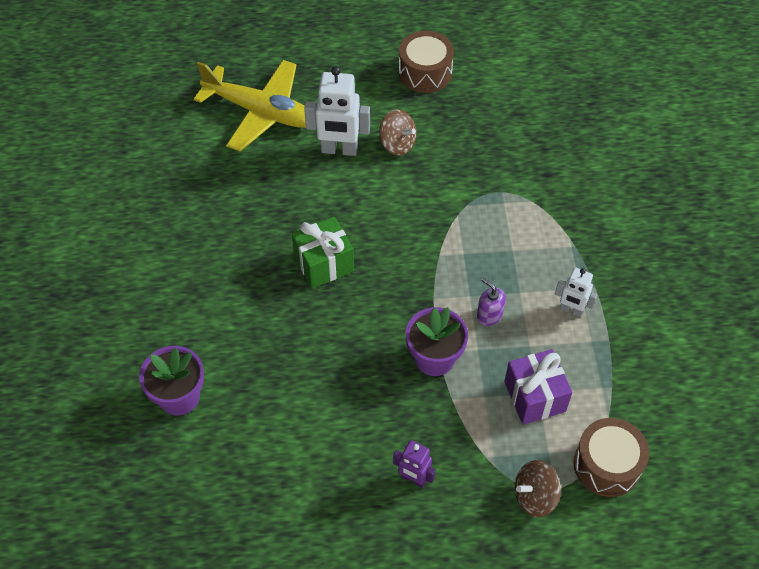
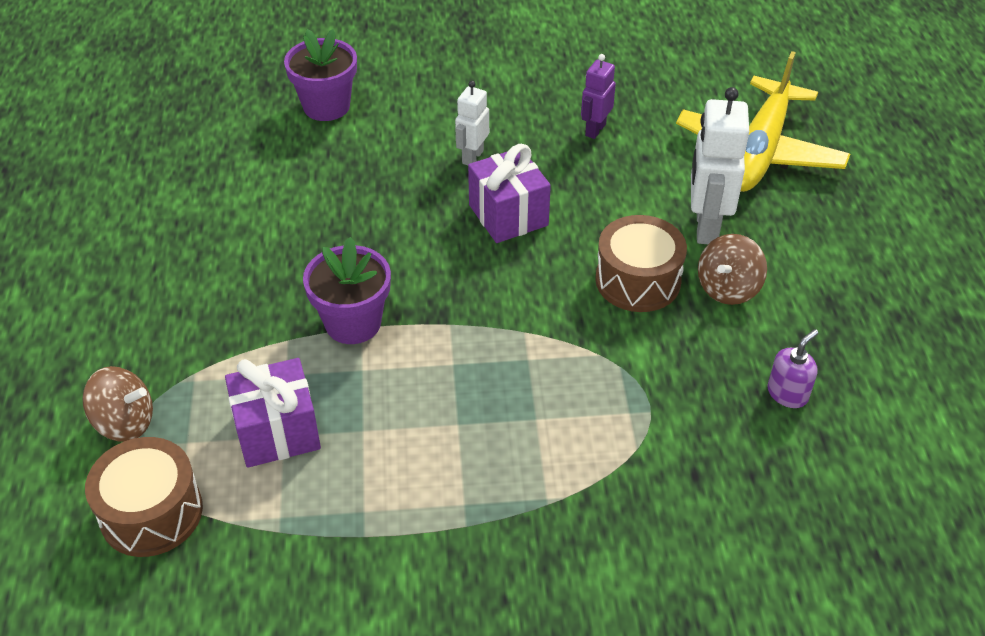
camera: 90 degrees right, 10 degrees down
(324, 263) = (508, 215): green gift -> purple gift
(413, 479) = (180, 299): purple robot -> purple robot (595, 130)
(425, 72) = (885, 322): brown drum -> brown drum (638, 280)
(489, 315) = (419, 385): purple soap dispenser -> purple soap dispenser (787, 393)
(535, 496) = (125, 422): brown spinning top -> brown spinning top turned 120 degrees clockwise
(571, 310) = (423, 488): white robot -> white robot (472, 157)

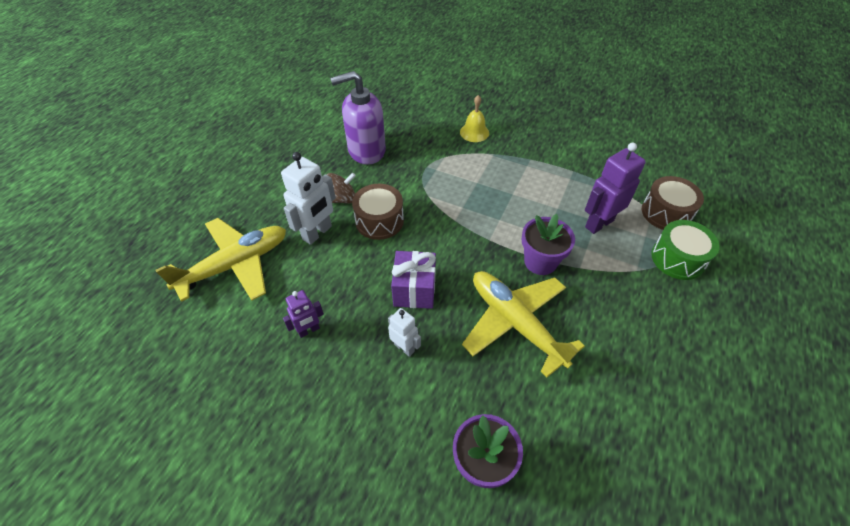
camera: 150 degrees left, 5 degrees up
(125, 422) = (677, 259): brown spinning top -> green drum
(277, 432) = (599, 223): purple gift -> purple robot
(352, 231) = (515, 323): none -> yellow plane
(472, 157) = (404, 347): white robot -> white robot turned 105 degrees counterclockwise
(625, 545) = (474, 132): none -> yellow bell
(787, 393) = (366, 150): purple soap dispenser -> purple soap dispenser, size x2.31

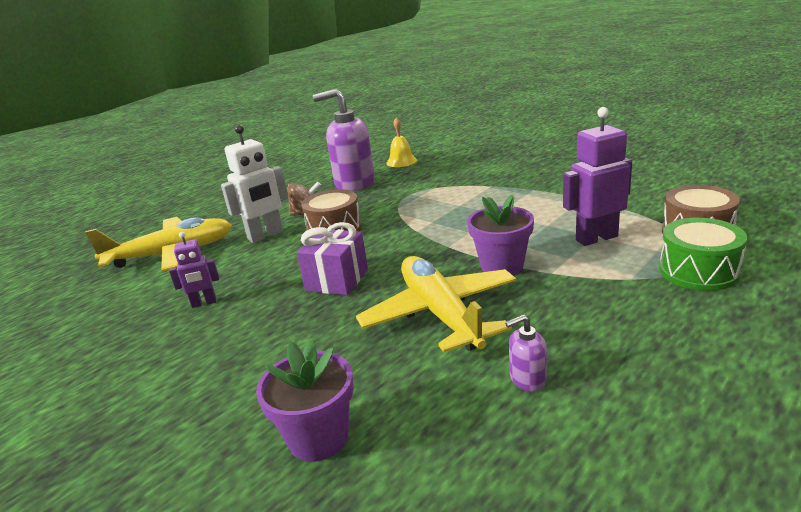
camera: 20 degrees right, 25 degrees down
(404, 347) = (294, 324): white robot -> none
(474, 132) = (478, 171): yellow bell -> yellow bell (401, 161)
(601, 384) = (527, 379): none -> purple soap dispenser

